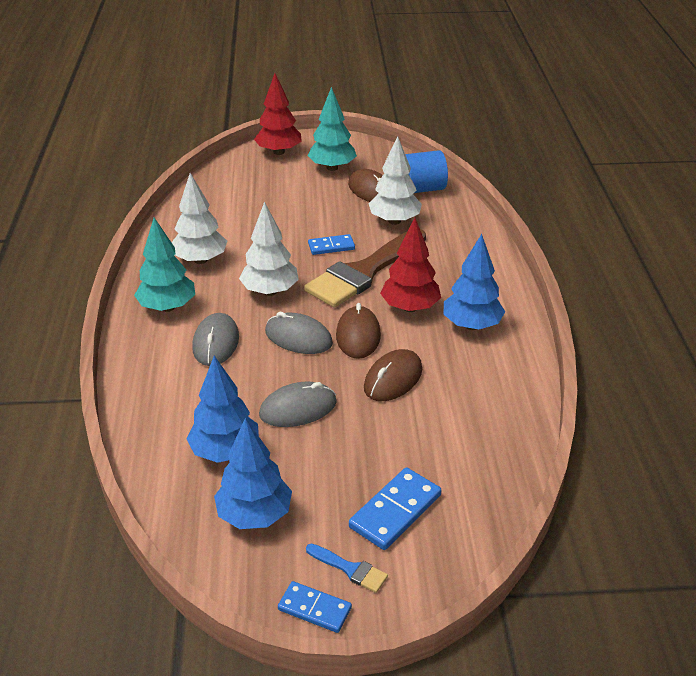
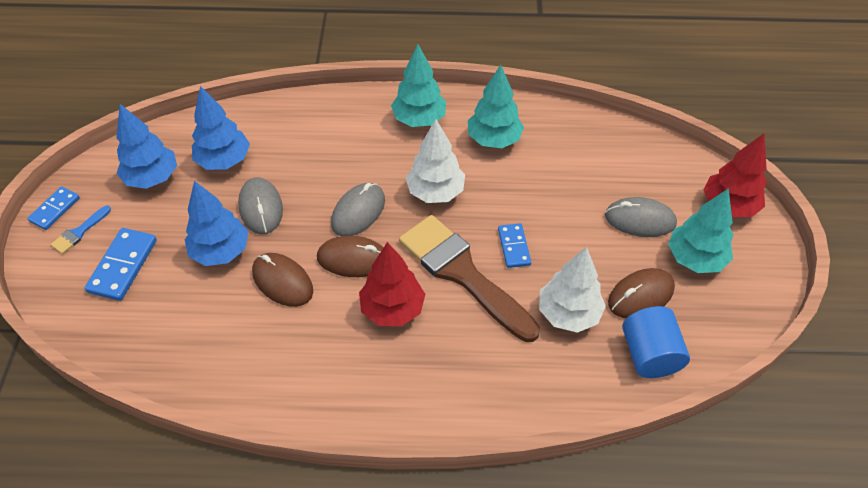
camera: 95 degrees right, 15 degrees up
(200, 260) = (494, 140): white tree -> turquoise tree
(216, 343) = (361, 153): grey mouse -> grey mouse (640, 220)
(395, 511) = (123, 266): blue domino -> blue domino turned 60 degrees clockwise
(471, 325) = (353, 364): blue tree -> blue tree (221, 251)

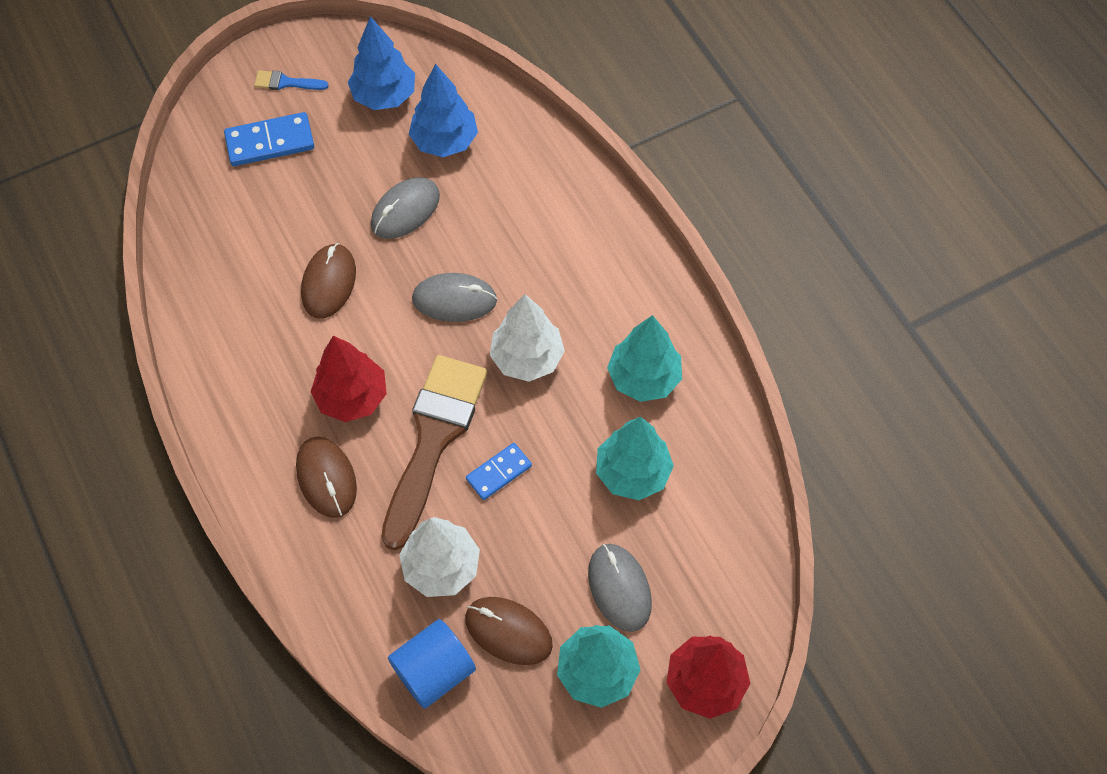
camera: 60 degrees right, 10 degrees up
(55, 209) = (299, 45): blue domino -> none
(221, 251) = (333, 209): blue tree -> none
(353, 259) = (392, 329): brown mouse -> brown mouse (326, 478)
(419, 119) = (624, 287): turquoise tree -> turquoise tree (632, 473)

